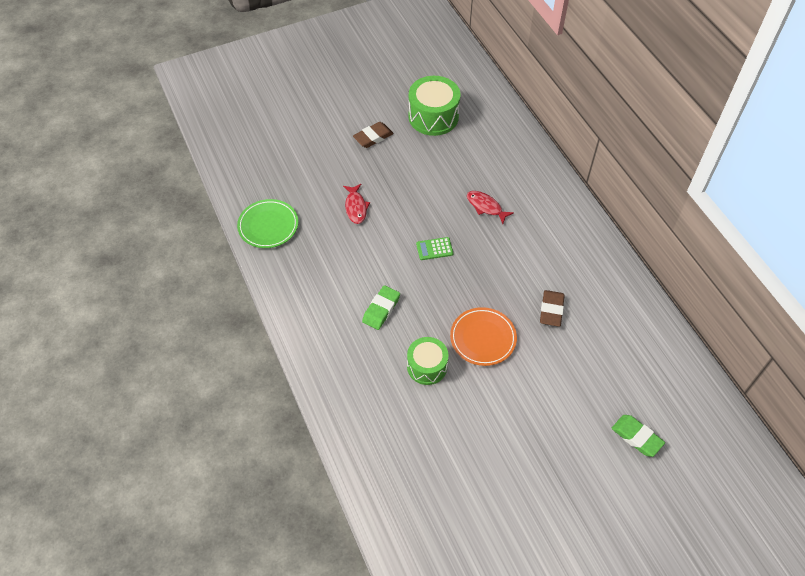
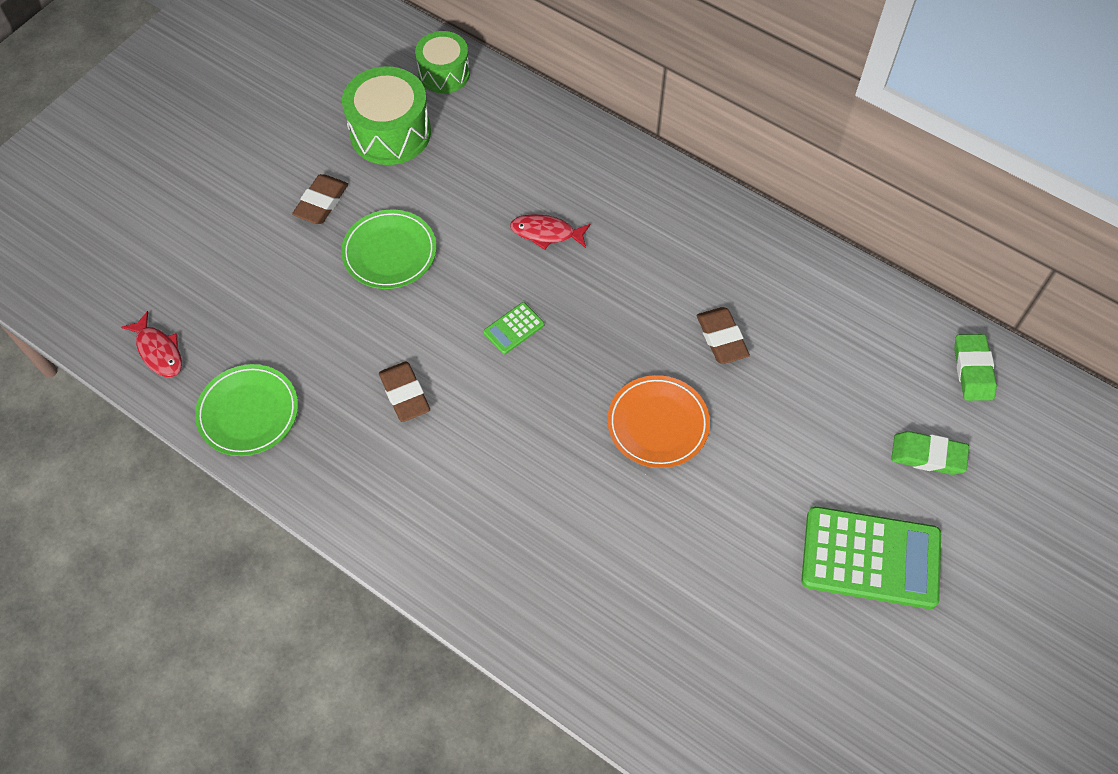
camera: 30 degrees left, 5 degrees up
(353, 255) = (405, 394): none -> brown eraser
(356, 207) = (363, 321): red fish -> red fish (158, 351)
(381, 309) = (494, 455): green eraser -> green eraser (973, 370)
(393, 178) = (389, 252): none -> green plate
(427, 366) = (608, 504): green drum -> green drum (444, 73)
(562, 475) = (870, 558): none -> green calculator

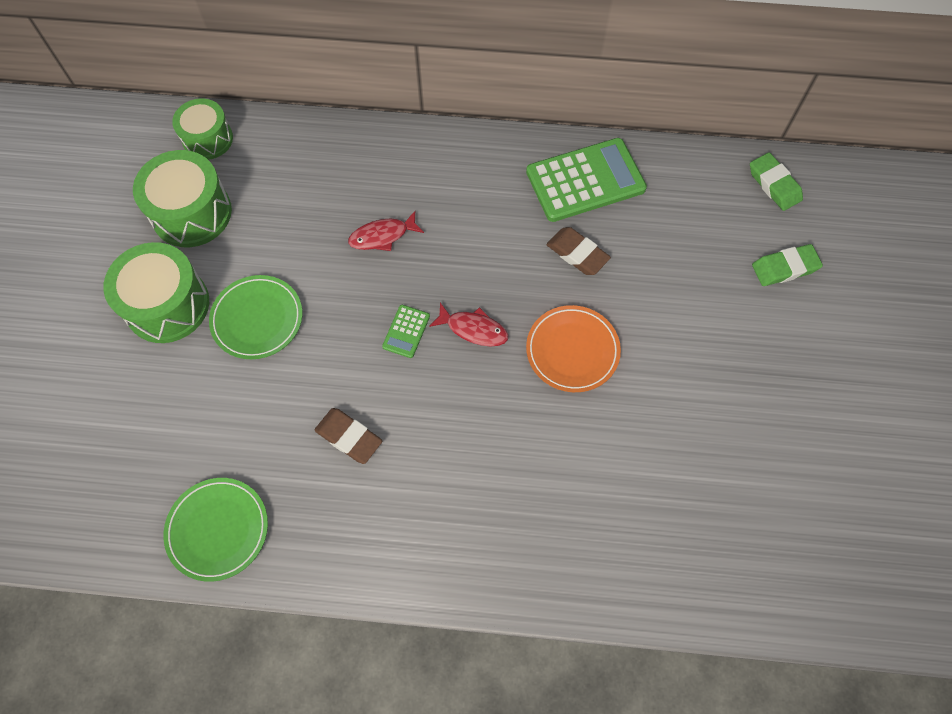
camera: 30 degrees left, 5 degrees up
(158, 351) = (96, 519): red fish -> red fish (473, 329)
(321, 202) = (167, 305): brown eraser -> green drum
(870, 558) = (795, 371): green calculator -> green calculator (585, 181)

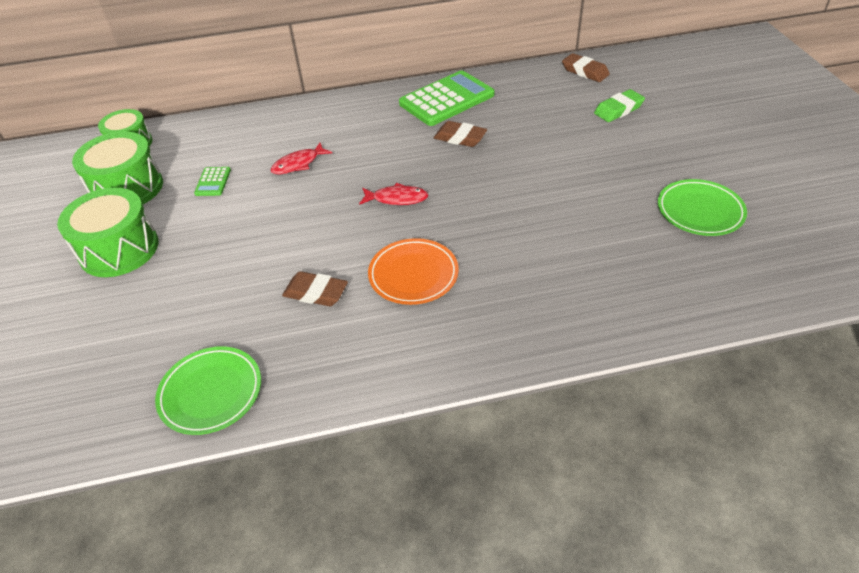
camera: 15 degrees left, 20 degrees down
(257, 319) = (206, 238): green plate -> green plate (700, 211)
(406, 331) = (340, 214): green calculator -> green calculator (213, 182)
(572, 350) = (483, 191): orange plate -> orange plate (413, 275)
(774, 184) = (585, 71): green eraser -> brown eraser

